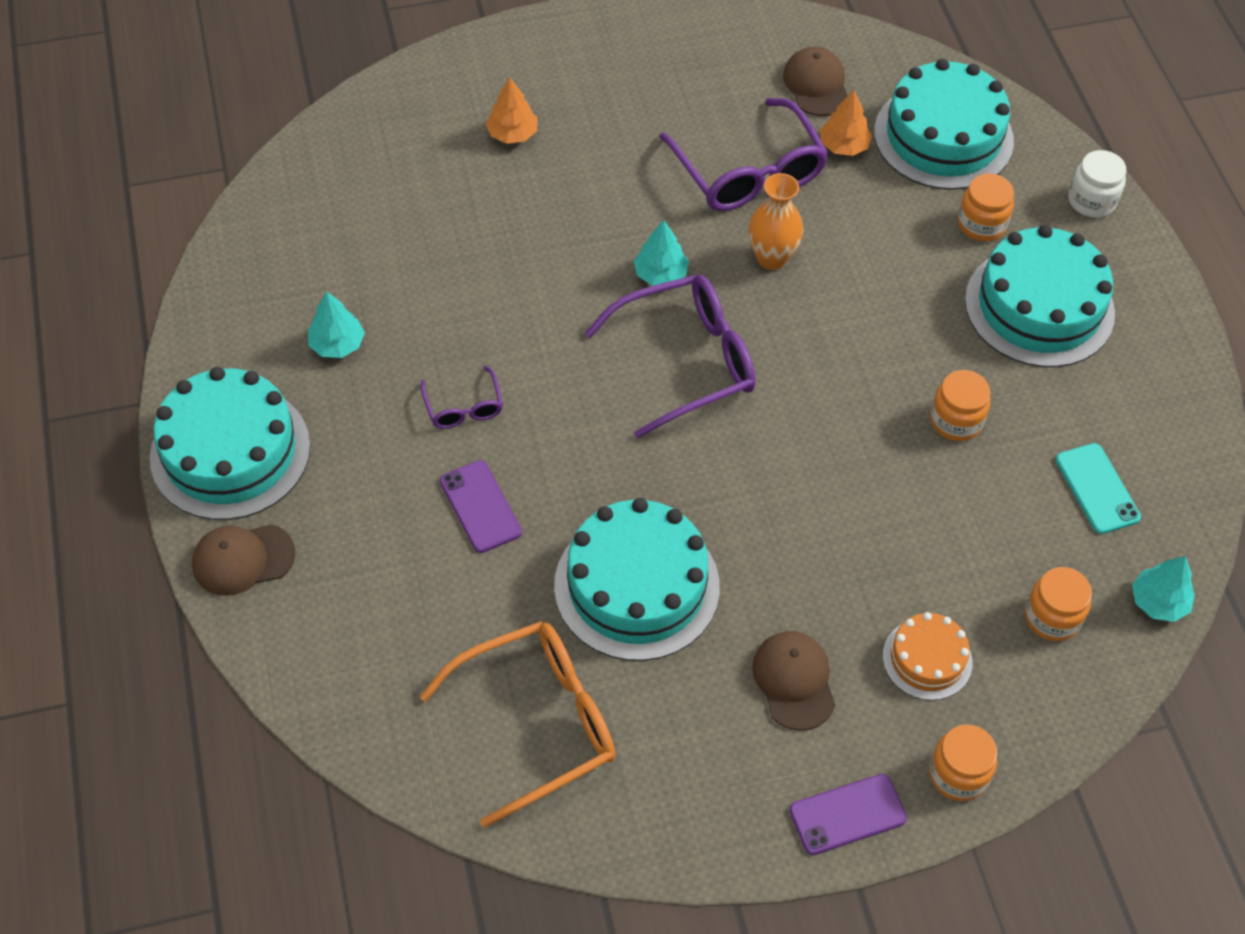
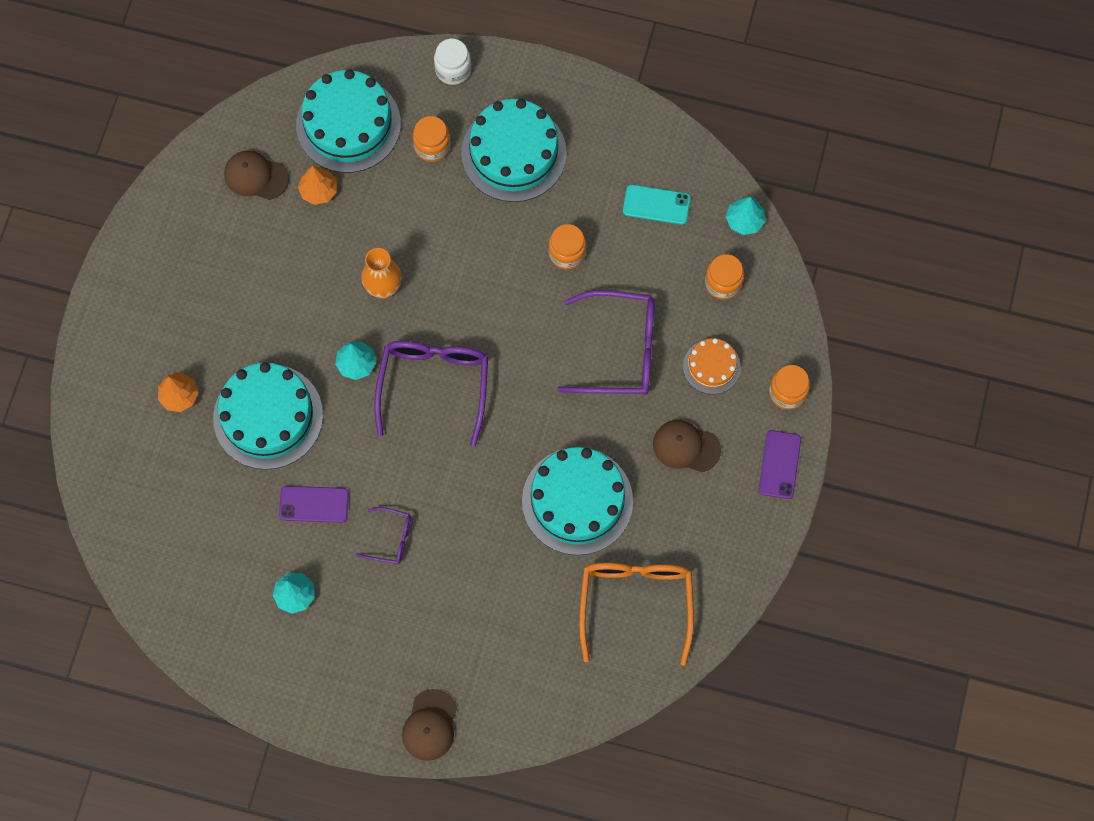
camera: 60 degrees left, 15 degrees up
(230, 452) = (343, 699): turquoise cake -> turquoise cake (268, 416)
(480, 507) = (471, 564): purple phone -> purple phone (314, 504)
(748, 172) = (305, 262): purple glasses -> purple glasses (620, 350)

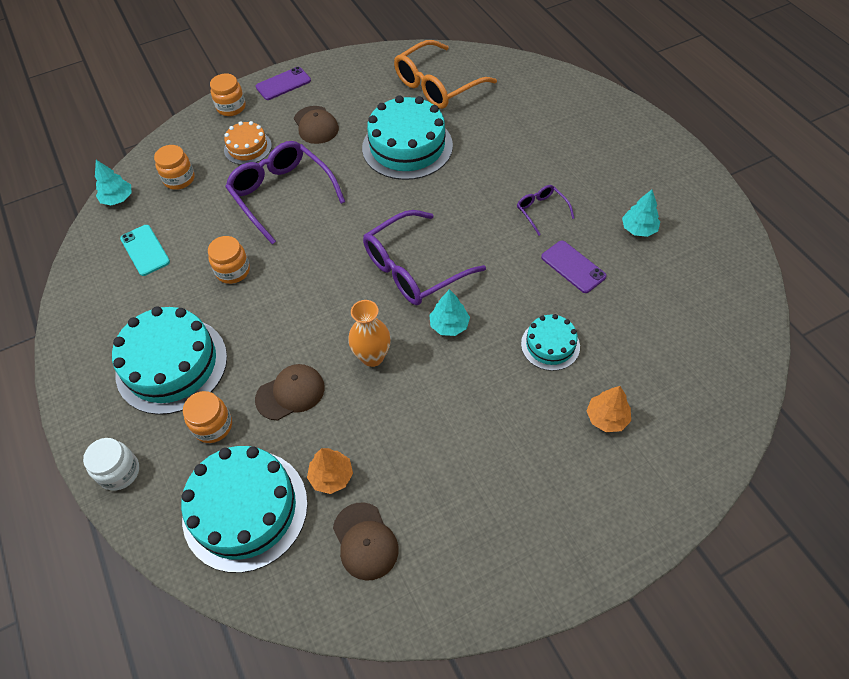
camera: 130 degrees left, 15 degrees down
(268, 416) = (550, 345): turquoise cake -> turquoise cake, size x0.53
(430, 725) = (617, 115): brown cap -> brown cap (290, 393)

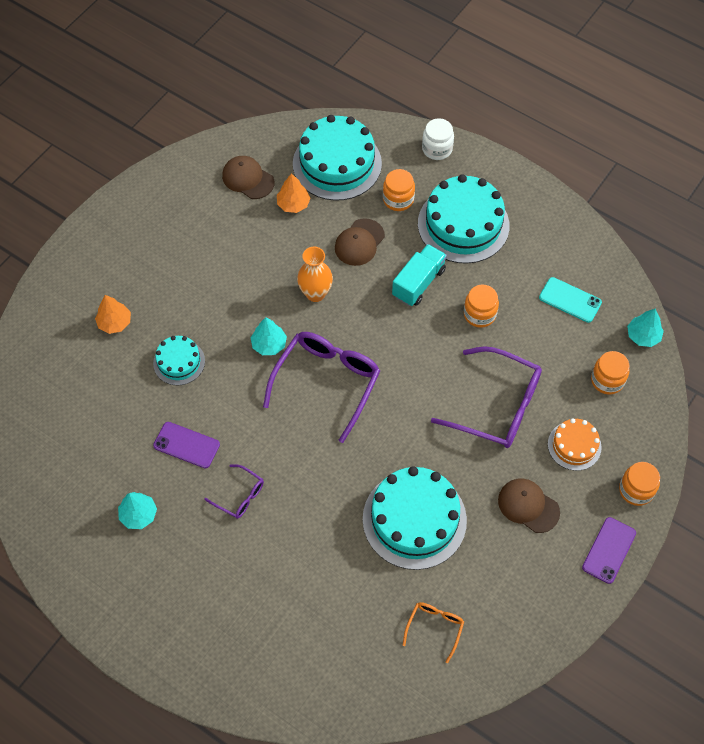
camera: 150 degrees right, 5 degrees up
(264, 323) = (418, 283): none -> turquoise truck
(437, 85) = (435, 628): orange glasses -> orange glasses, size x0.49

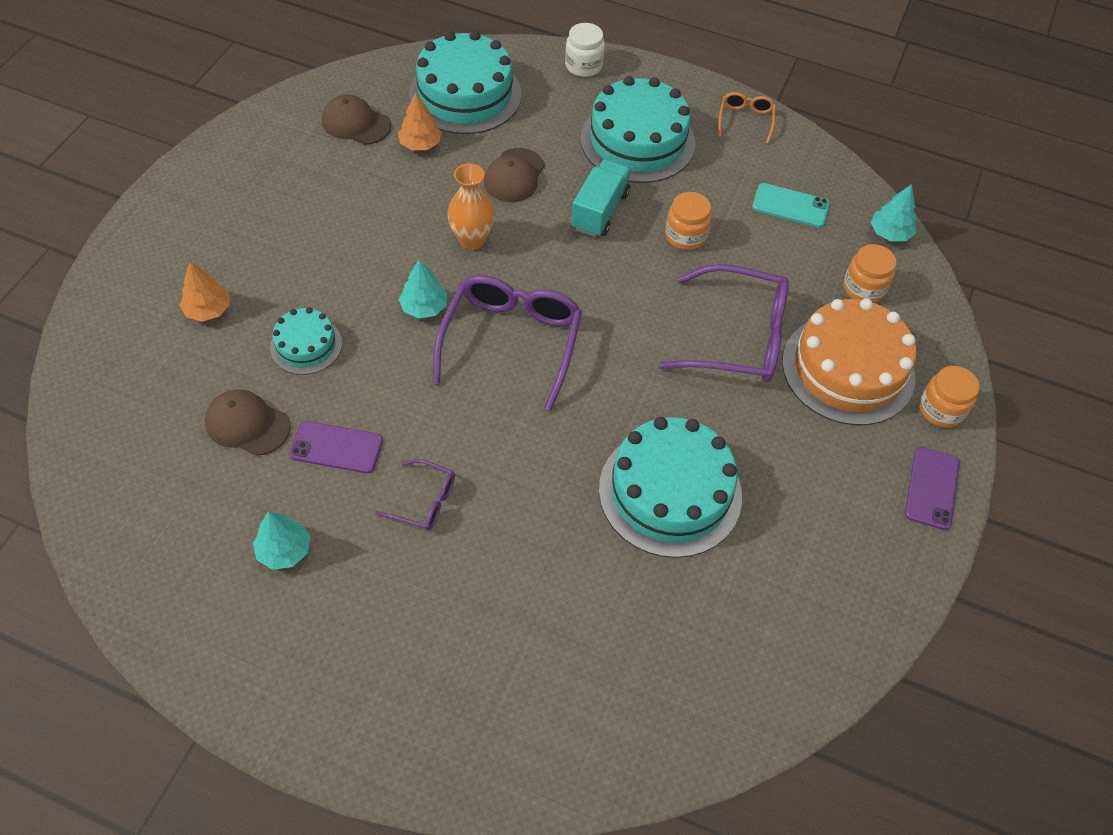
camera: 15 degrees left, 5 degrees down
(398, 199) = (550, 124): orange jar -> none
(435, 628) = (736, 629): orange glasses -> orange glasses (745, 120)
(528, 506) = (813, 450): brown cap -> brown cap (247, 424)
(574, 445) = (848, 369): orange cake -> orange cake, size x1.89

